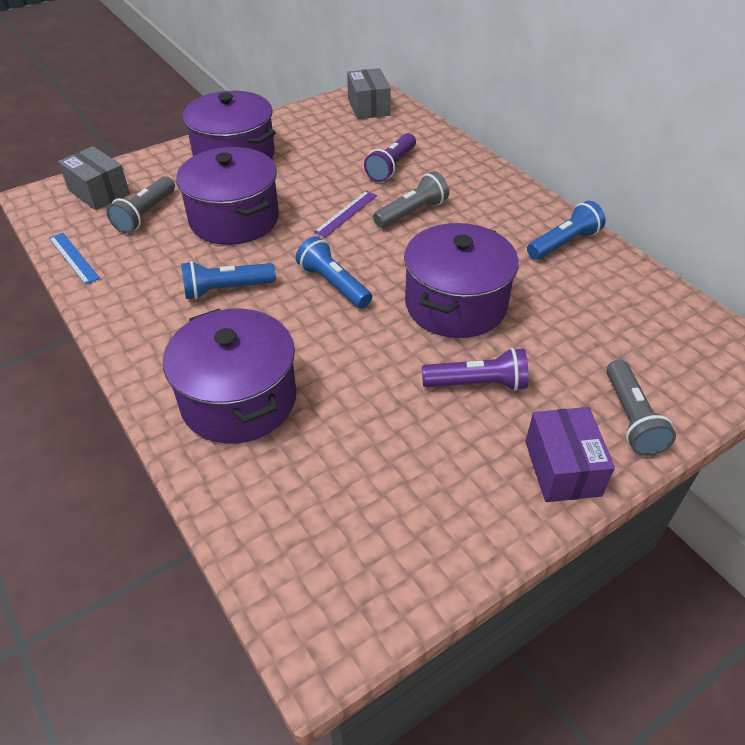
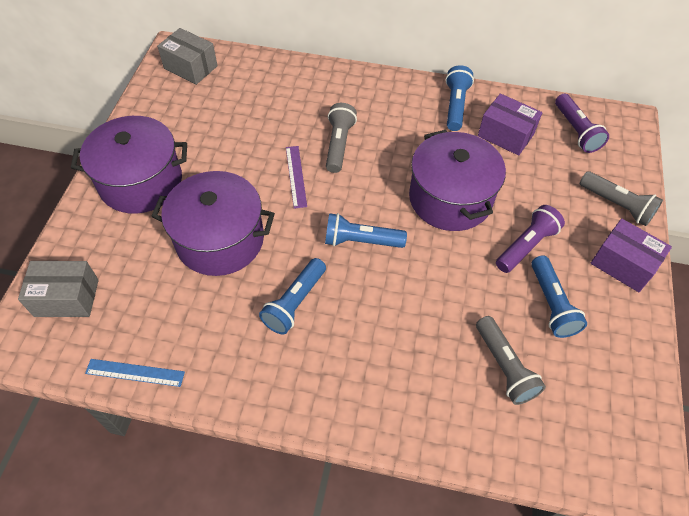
camera: 45 degrees left, 10 degrees up
(145, 214) = (140, 288): grey flashlight -> grey flashlight (504, 367)
(238, 399) = (414, 376): purple pot -> none
(391, 166) = (277, 113): purple flashlight -> purple flashlight (576, 131)
(435, 442) = (551, 304): none -> blue flashlight
(585, 292) = (505, 135): none -> purple box

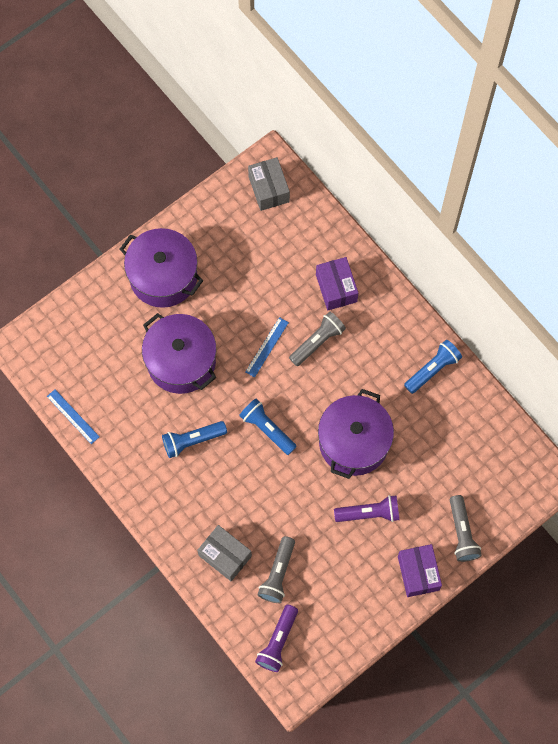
camera: 40 degrees right, 15 degrees up
(66, 298) = (65, 336): grey box -> grey box (225, 555)
(296, 176) = (267, 347): purple ruler -> blue ruler
(505, 135) = (443, 422): purple box -> purple box (336, 288)
(551, 304) = (344, 561): blue flashlight -> none
(576, 131) = (499, 457): purple flashlight -> purple flashlight (278, 641)

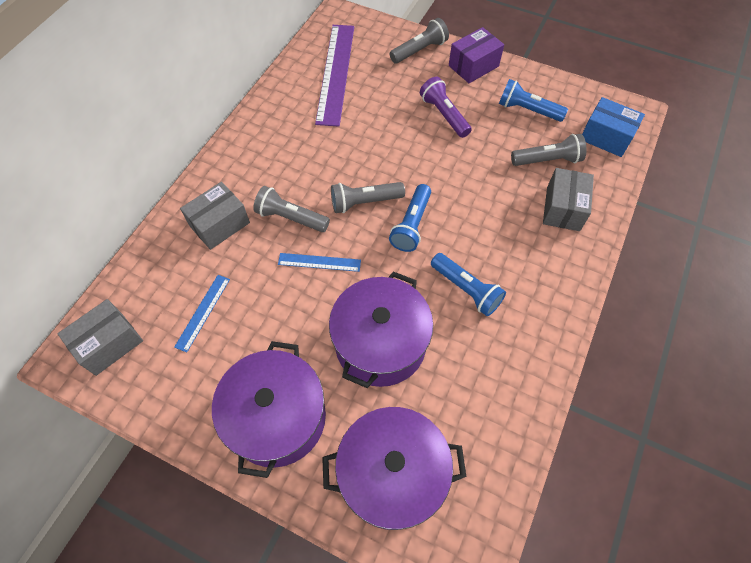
camera: 115 degrees left, 10 degrees down
(73, 416) = (518, 440): blue ruler -> blue ruler (203, 312)
(278, 641) = (606, 137): purple flashlight -> blue box
(306, 403) = (364, 202): none -> grey flashlight
(336, 288) = (220, 224): purple box -> grey box
(354, 442) = (383, 149): purple pot -> purple pot (392, 474)
(432, 369) = (276, 116): blue flashlight -> blue flashlight (527, 110)
(465, 441) = (335, 73): none -> purple ruler

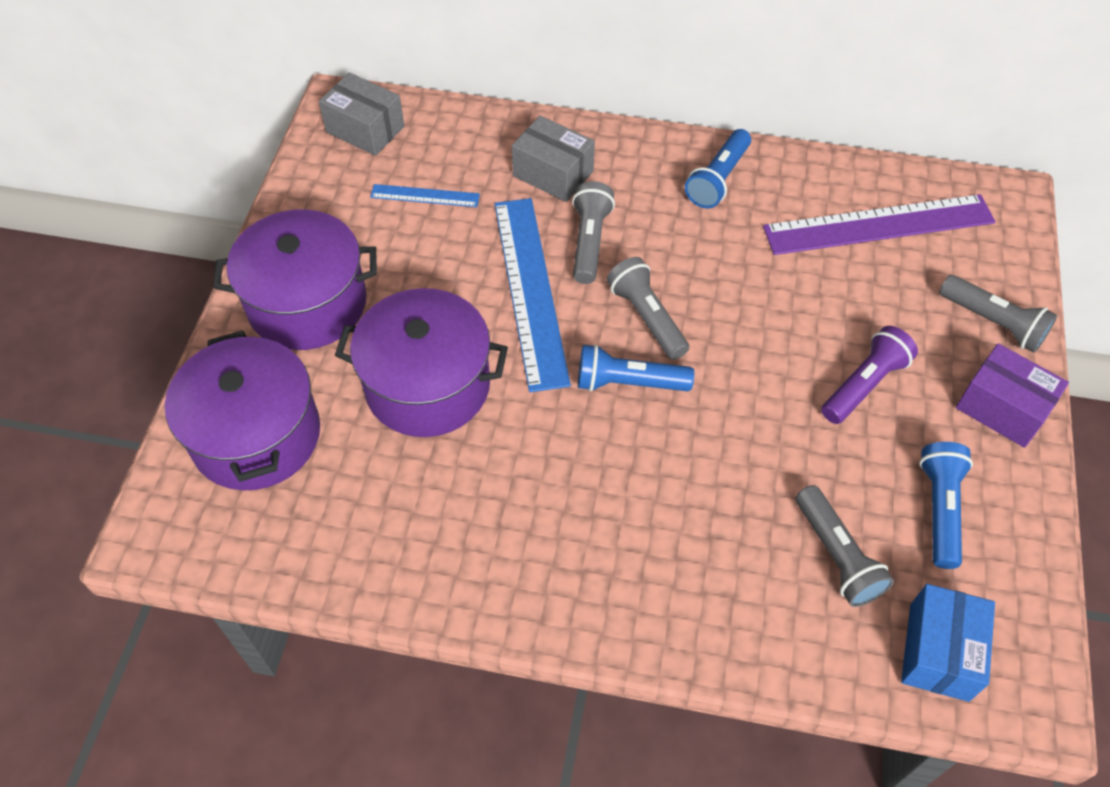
camera: 75 degrees right, 5 degrees down
(319, 262) = (530, 290): blue ruler -> blue ruler, size x2.09
(466, 289) = (539, 473): blue flashlight -> blue flashlight (718, 179)
(563, 208) = (740, 592): grey box -> none

